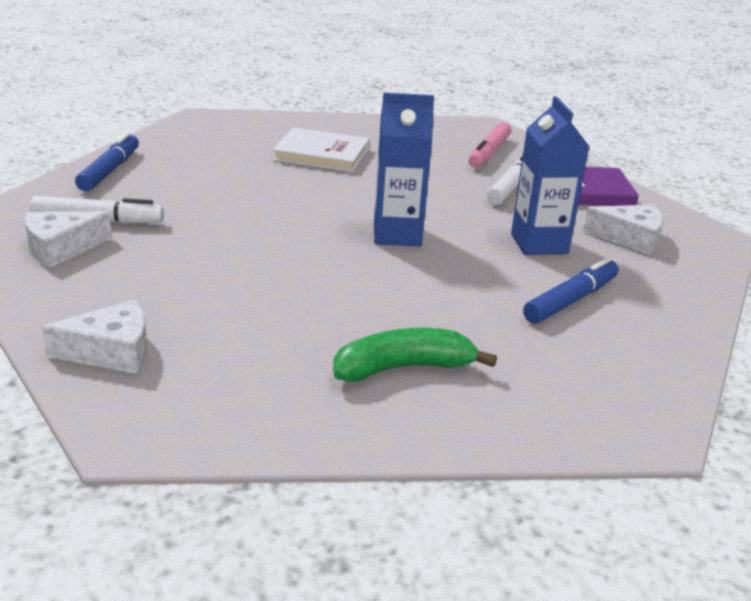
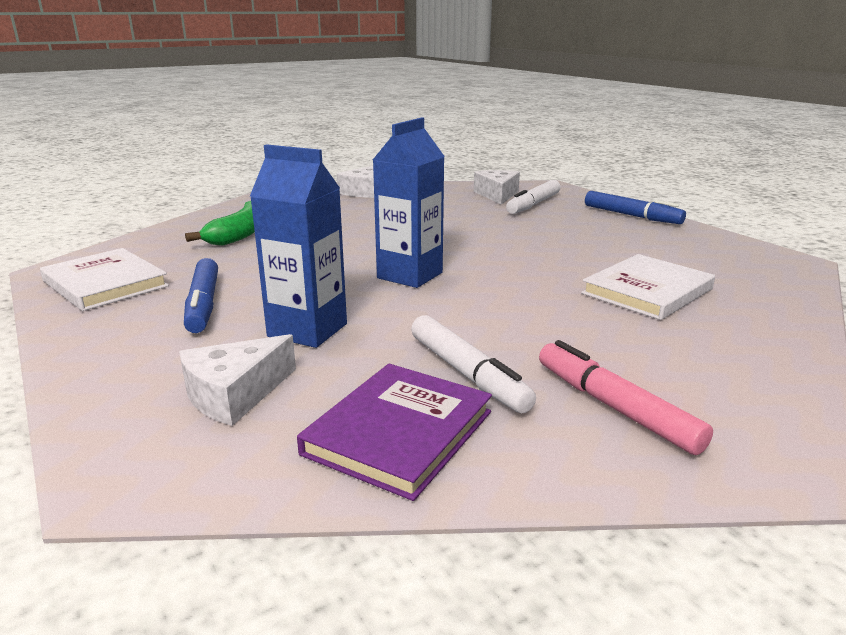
camera: 125 degrees right, 5 degrees down
(621, 375) = (105, 284): none -> white book

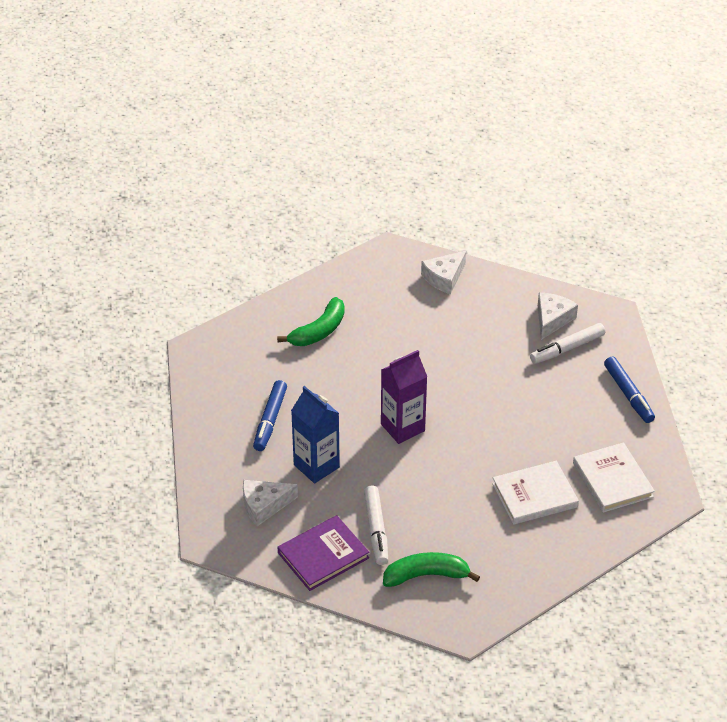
camera: 25 degrees right, 20 degrees up
(105, 284) = (220, 377): white book -> white book (612, 480)
(410, 275) = (402, 427): blue carton -> purple carton
(614, 407) = (426, 575): pink marker -> green banana

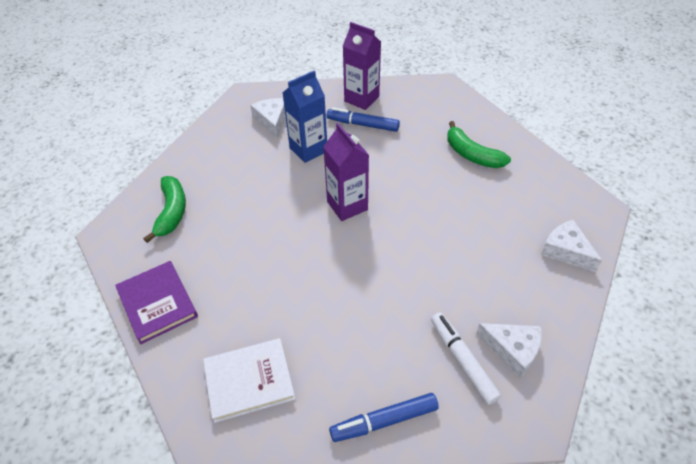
camera: 95 degrees right, 5 degrees up
(220, 423) = (361, 99): none -> purple carton
(323, 555) = (213, 151): purple book -> purple book (157, 303)
(376, 529) = (231, 183): white marker -> none
(534, 495) = (243, 302): white book -> none

